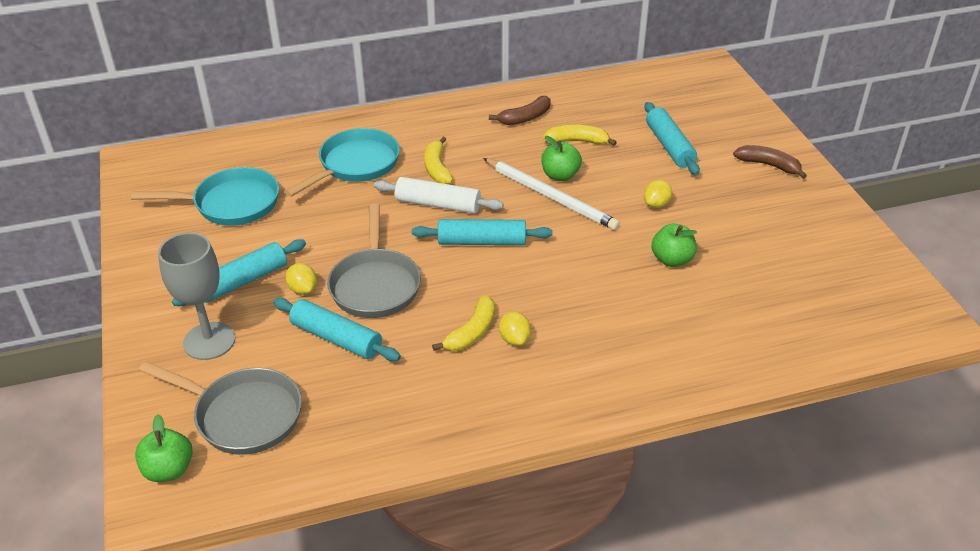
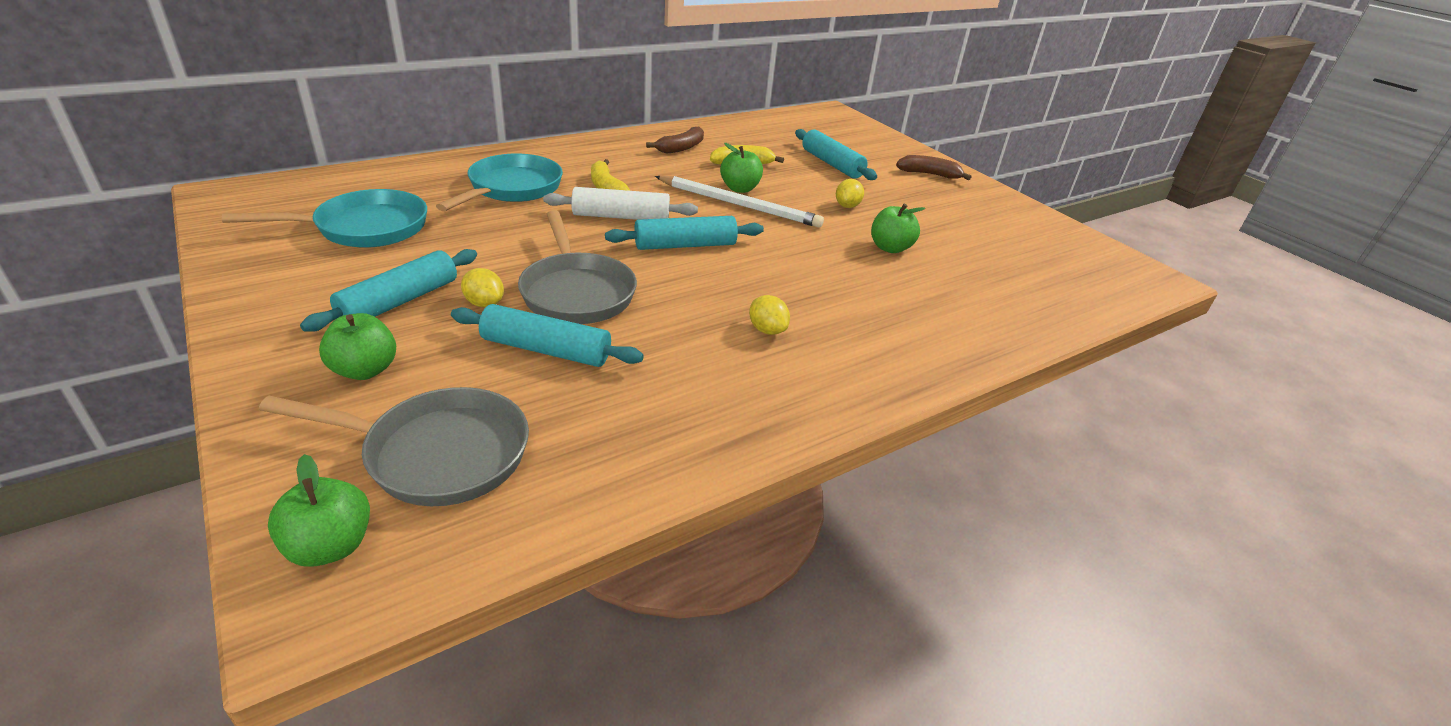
camera: 20 degrees left, 5 degrees down
(209, 341) = (365, 370): grey goblet -> green apple
(472, 332) = (714, 328): yellow banana -> none

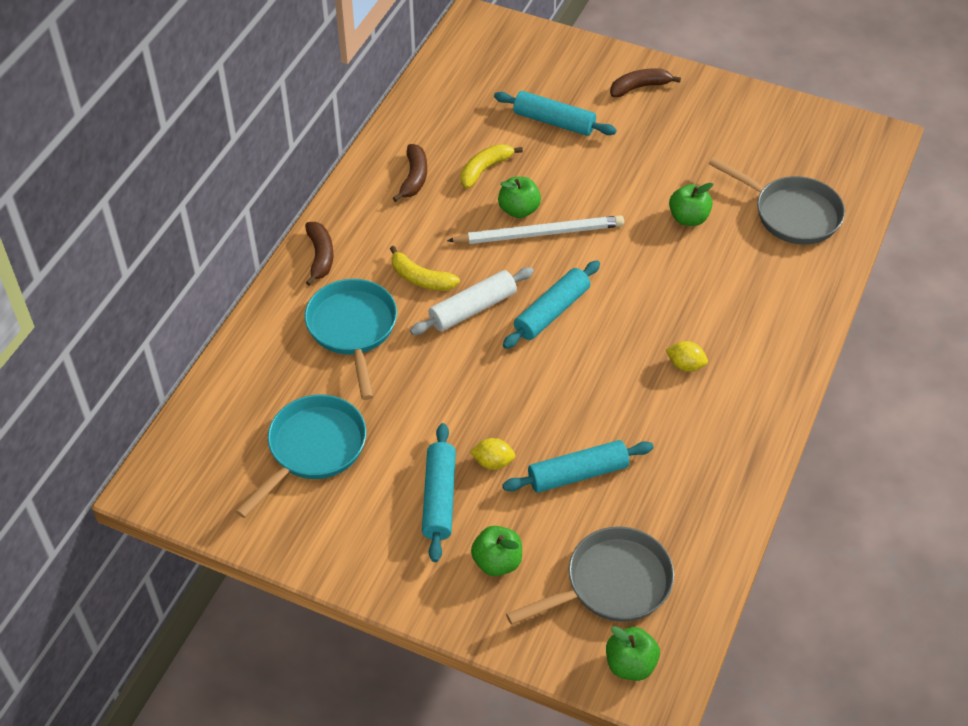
camera: 30 degrees left, 15 degrees up
(553, 152) = (320, 256): none -> brown banana
(576, 292) = (536, 411): grey pan -> grey pan (791, 213)
(847, 206) = (616, 181): yellow lemon -> none

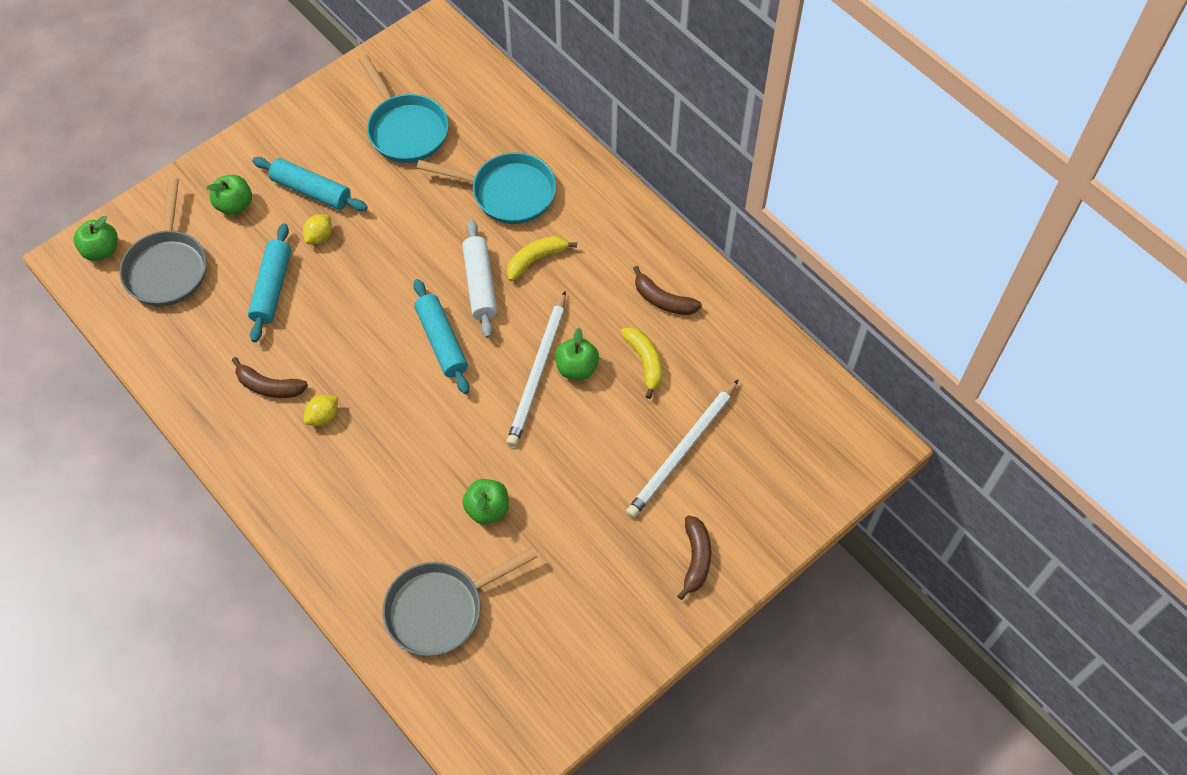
camera: 115 degrees right, 10 degrees up
(320, 256) = (602, 197): brown banana -> brown banana (269, 386)
(554, 121) = (682, 451): turquoise rolling pin -> white pencil

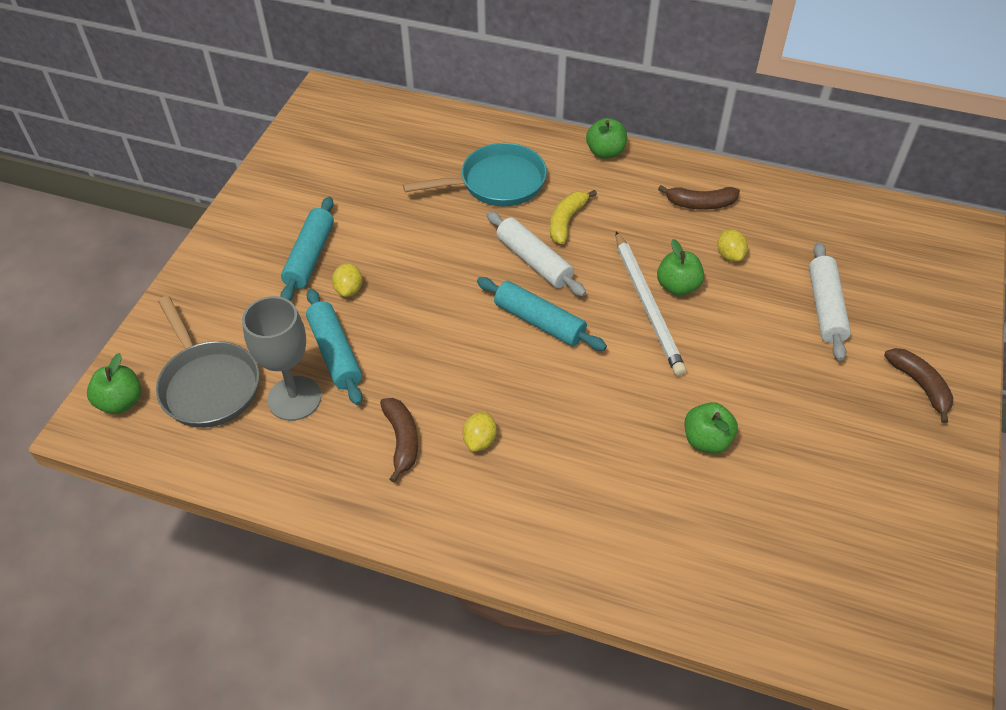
camera: 30 degrees left, 10 degrees down
(218, 311) = (294, 398): none -> grey goblet
(234, 205) = (240, 300): green apple -> green apple (605, 152)
(269, 386) = (402, 440): brown banana -> brown banana turned 90 degrees counterclockwise
(311, 191) = (310, 256): turquoise rolling pin -> turquoise rolling pin turned 75 degrees counterclockwise
(405, 129) = (362, 174): turquoise pan -> none
(441, 609) = (745, 554): grey pan -> none
(645, 362) = (729, 255): yellow banana -> yellow lemon
(682, 451) = (825, 307): white pencil -> white rolling pin

